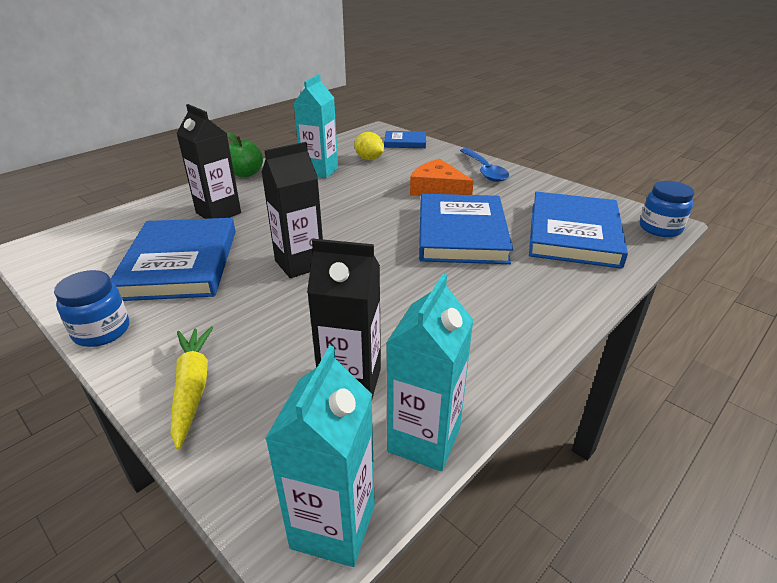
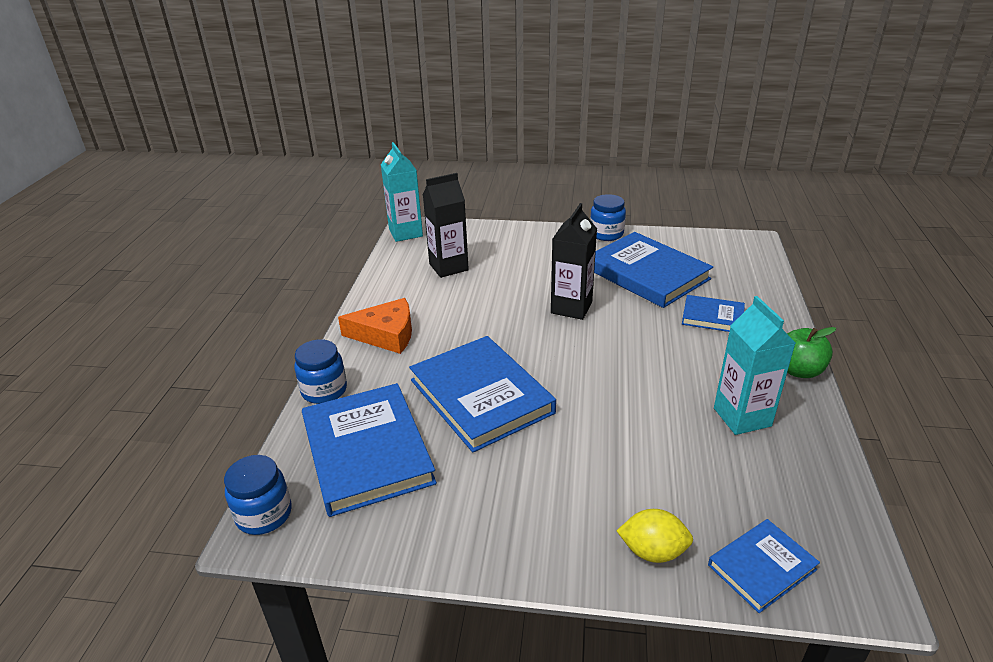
camera: 145 degrees right, 0 degrees up
(192, 388) = (520, 237): yellow carrot -> none
(218, 213) = (712, 317): black carton -> blue book
(369, 159) = (734, 479): yellow lemon -> yellow lemon (652, 551)
(424, 439) = (392, 263): turquoise carton -> none
(437, 189) = (572, 456): orange cheese -> orange cheese (386, 334)
(484, 170) = (556, 541): blue spoon -> none
(599, 287) = (324, 390): none -> blue jar

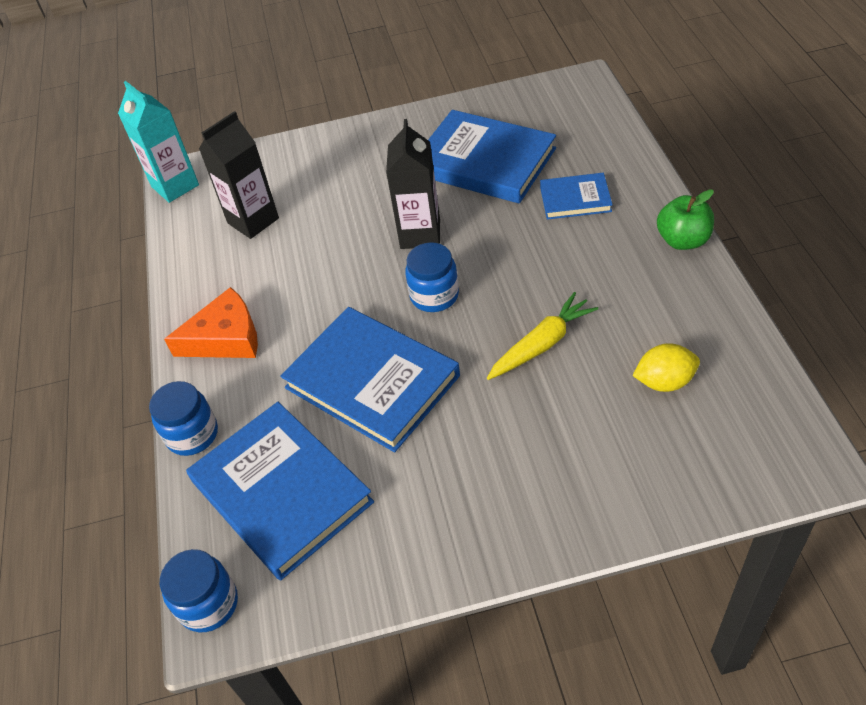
camera: 15 degrees left, 15 degrees up
(606, 234) = (417, 117): blue jar -> blue jar (434, 296)
(637, 411) = (542, 344): none -> yellow carrot
(652, 551) = (615, 495): yellow lemon -> yellow lemon (664, 381)
(742, 417) = (646, 315): turquoise carton -> none
(761, 567) = (717, 474): blue book -> none

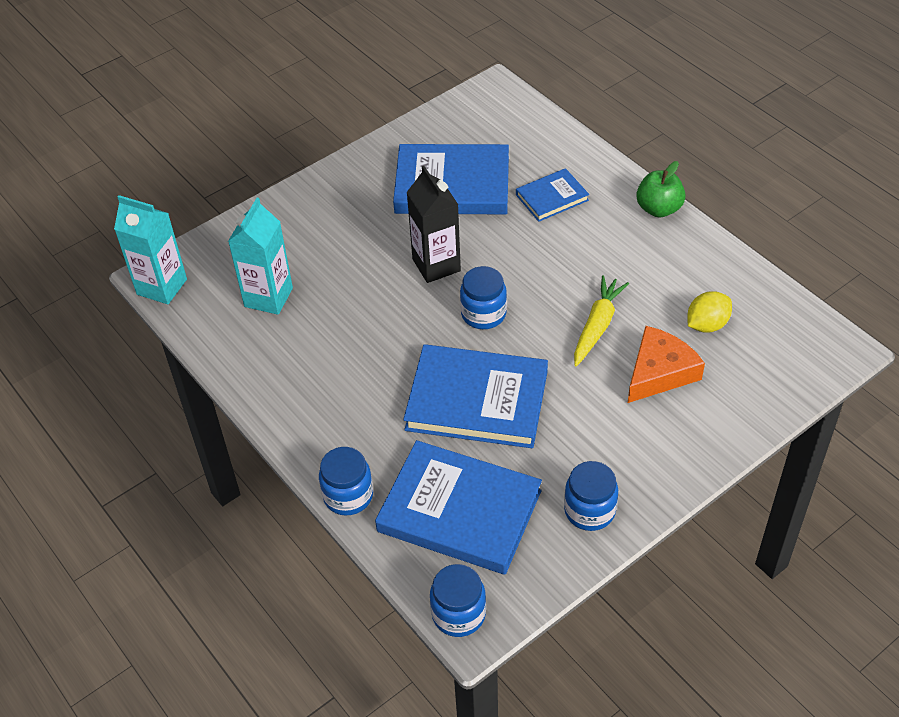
camera: 30 degrees left, 0 degrees up
(226, 338) = (319, 407): orange cheese -> orange cheese (659, 372)
(253, 221) = (268, 297): black carton -> turquoise carton
(410, 545) = (589, 510): none -> blue jar

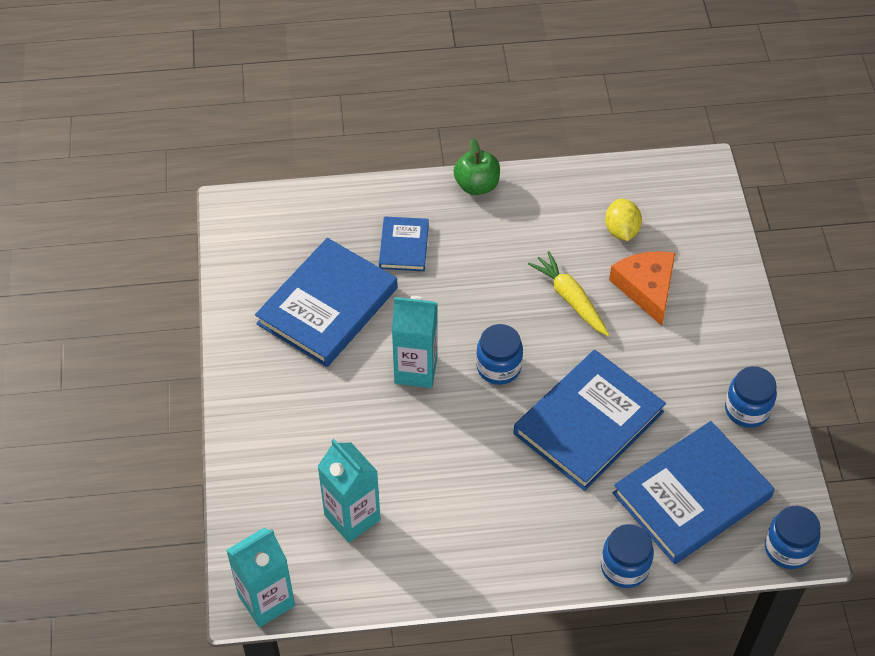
camera: 60 degrees left, 5 degrees up
(436, 265) = (416, 370): black carton -> turquoise carton

